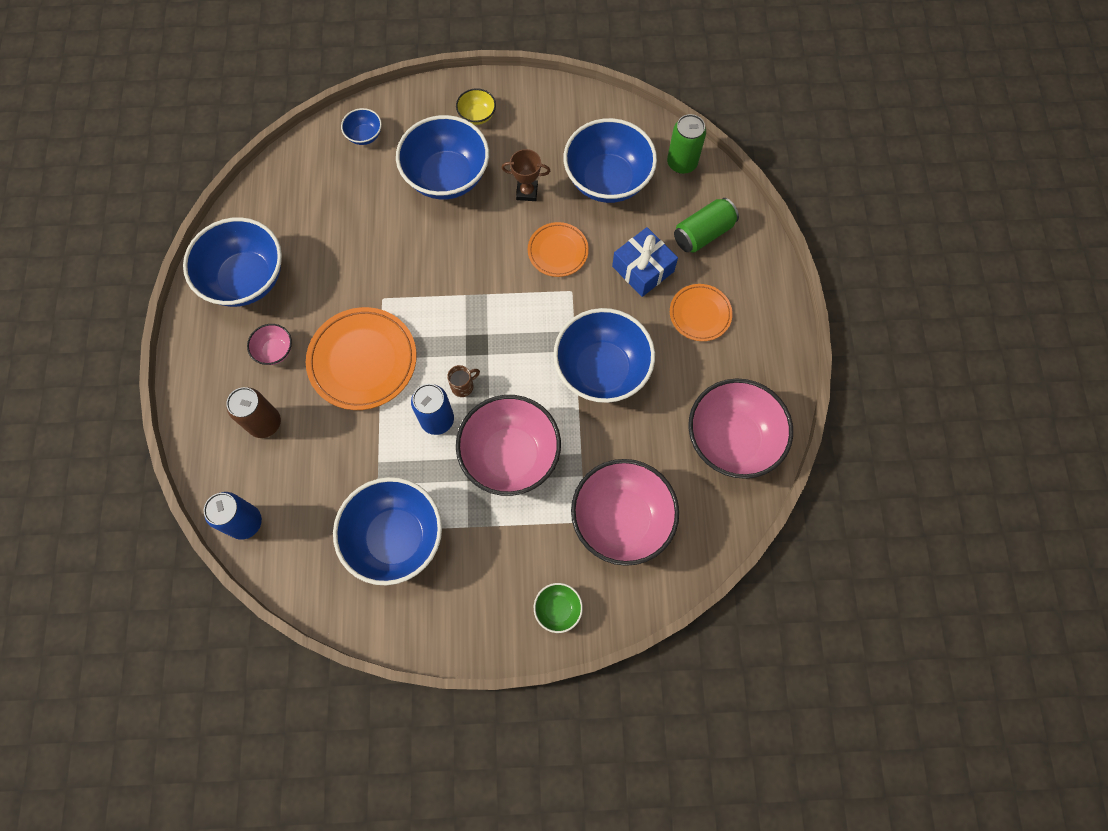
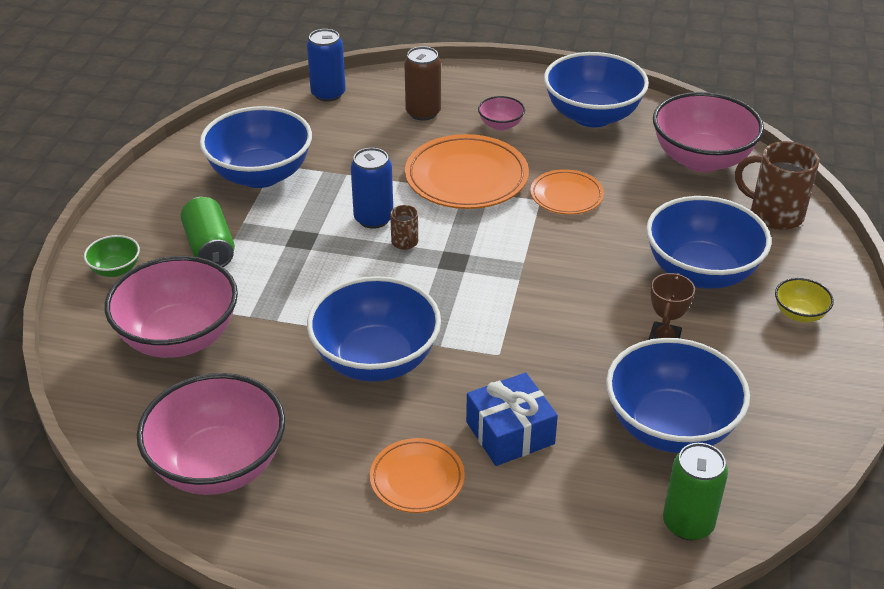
camera: 105 degrees right, 30 degrees down
(364, 135) = (774, 214): blue bowl -> brown mug
(510, 455) = (304, 264): pink bowl -> pink bowl (701, 159)
(558, 251) = (562, 352): orange plate -> orange plate (566, 196)
(703, 233) = (551, 517): green can -> green can (210, 247)

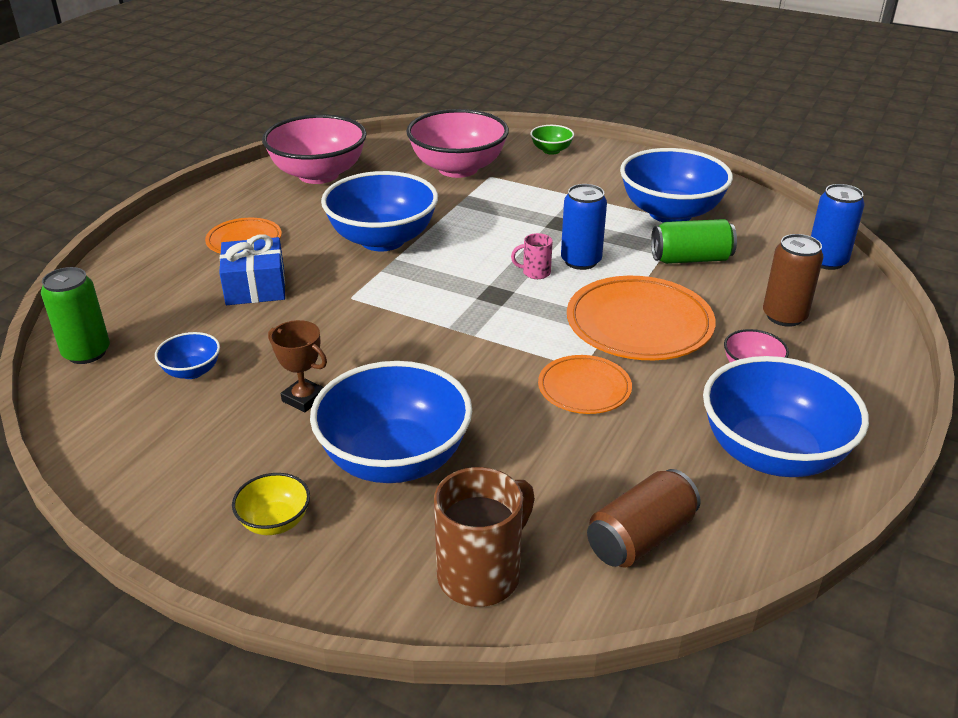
camera: 105 degrees right, 5 degrees down
(210, 247) = (565, 185): green can -> green can (691, 259)
(405, 243) = (535, 273): brown mug -> pink mug
(670, 427) = (192, 371): blue bowl -> blue bowl, size x0.45
(701, 159) = (640, 537): pink bowl -> brown can

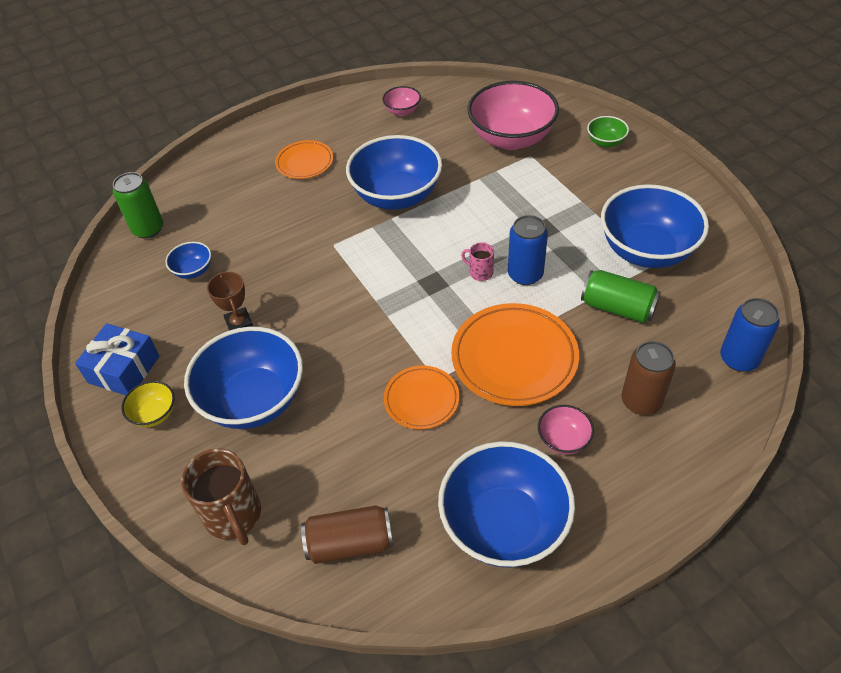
camera: 35 degrees right, 15 degrees up
(255, 287) = (281, 210): blue gift -> blue gift (124, 369)
(318, 175) = (402, 111): pink bowl -> pink bowl, size x0.45
(481, 574) = (234, 516): brown mug -> brown mug turned 75 degrees clockwise

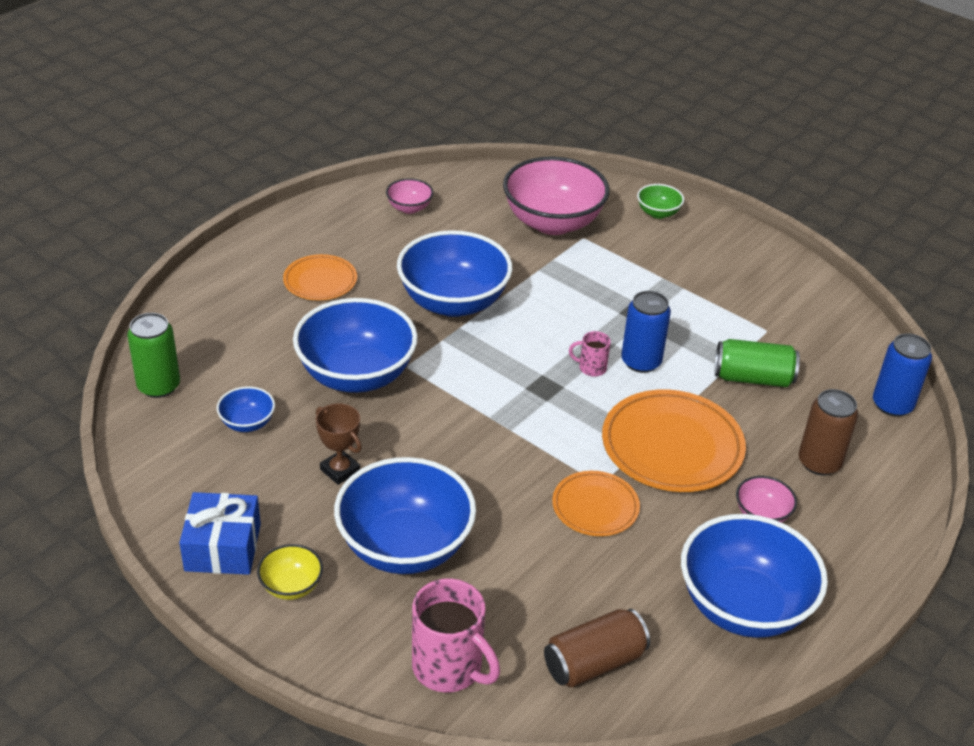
camera: 25 degrees left, 10 degrees down
(234, 516) = (449, 668): brown mug -> pink mug
(646, 250) = (754, 317): blue bowl -> blue bowl (356, 375)

